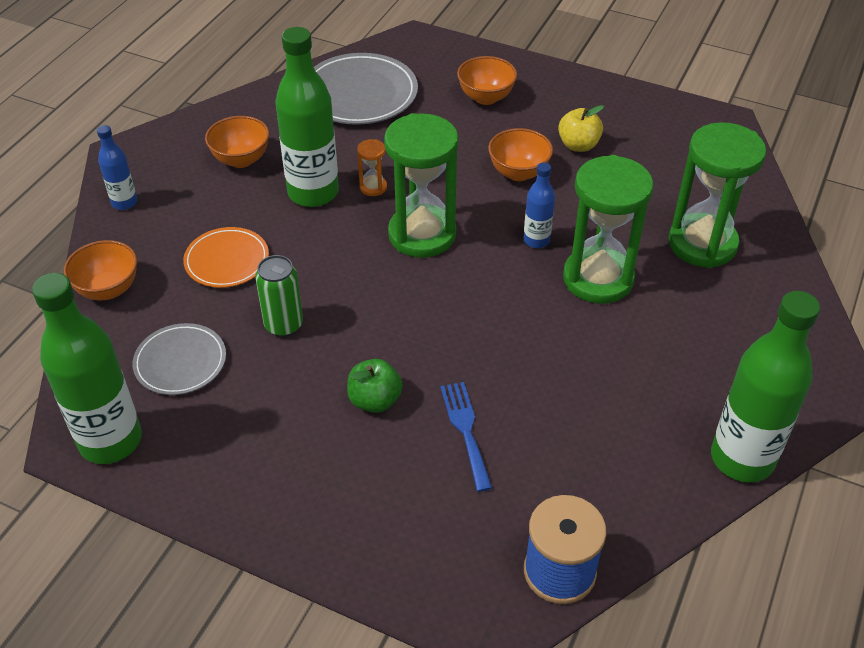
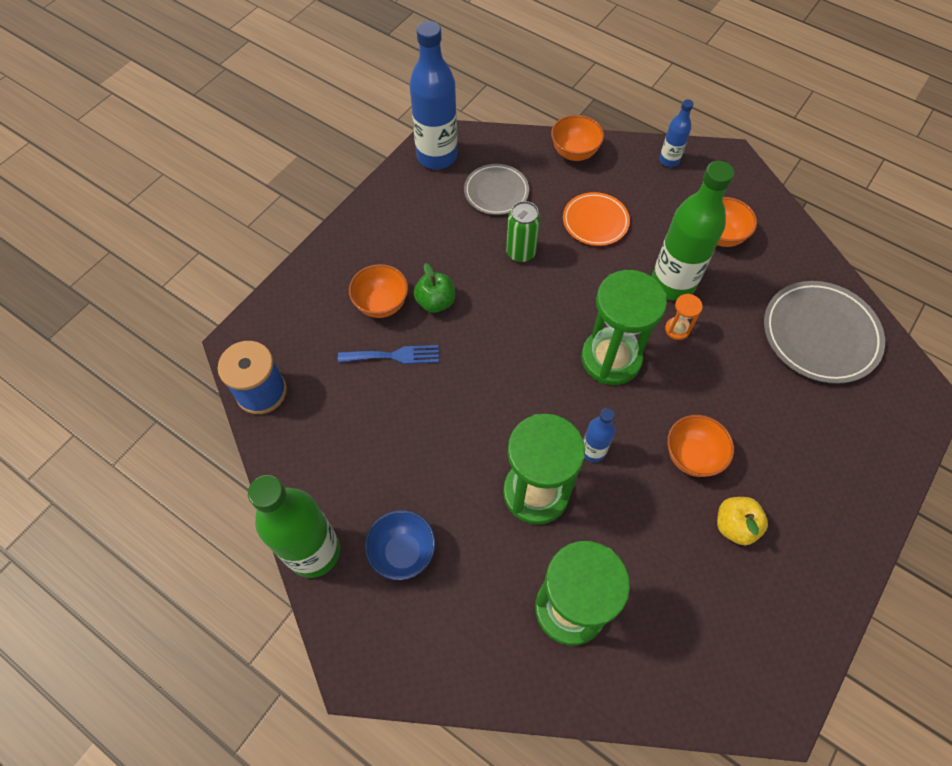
camera: 100 degrees right, 15 degrees up
(110, 441) = (437, 156): green bottle -> blue bottle
(486, 97) = (818, 450): orange bowl -> orange bowl (381, 304)
(707, 377) = (403, 552): none -> blue bowl

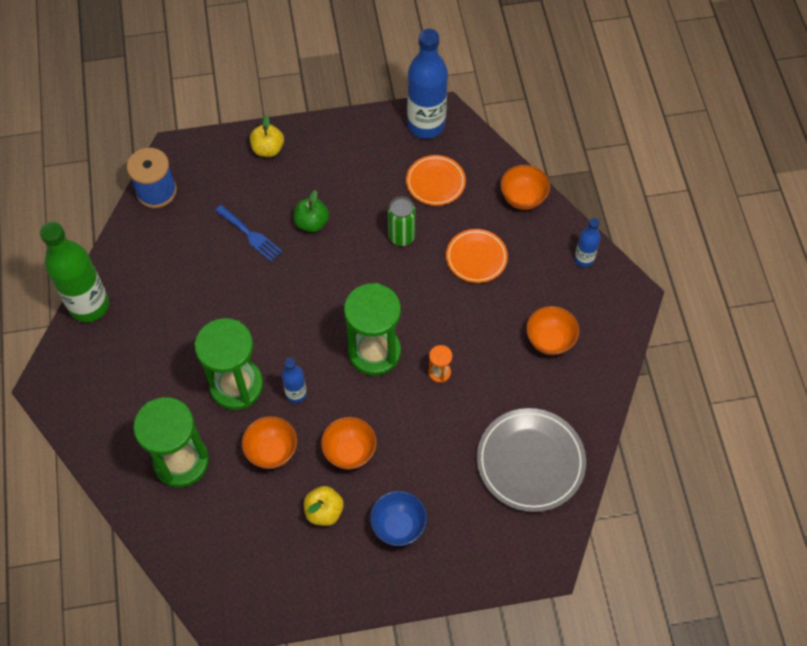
camera: 45 degrees right, 0 degrees up
(326, 274) = (268, 149): none -> yellow apple
(381, 304) = (279, 196): orange bowl -> orange bowl (272, 451)
(403, 552) = (131, 349): blue bowl -> blue bowl (398, 526)
(496, 192) = (435, 182): grey plate -> orange plate
(672, 284) = (474, 342): green bottle -> none

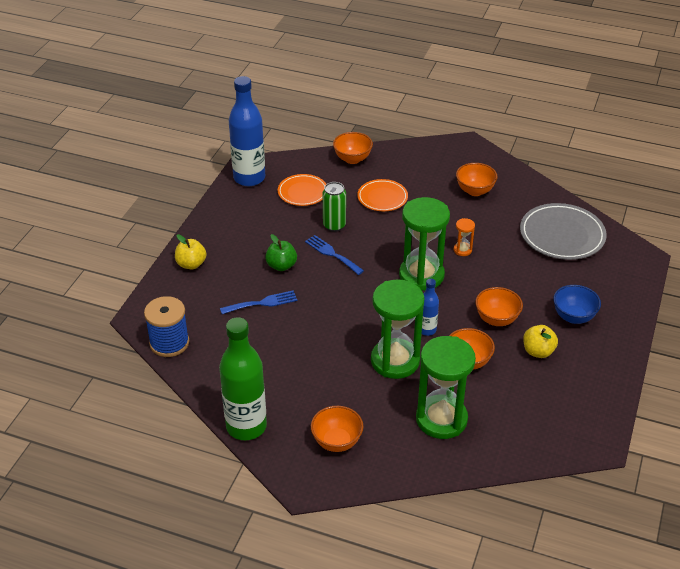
camera: 60 degrees left, 20 degrees down
(108, 386) = (337, 442): none -> orange bowl
(356, 256) = (332, 254): none -> blue fork
(584, 259) = (423, 152): blue bottle -> none

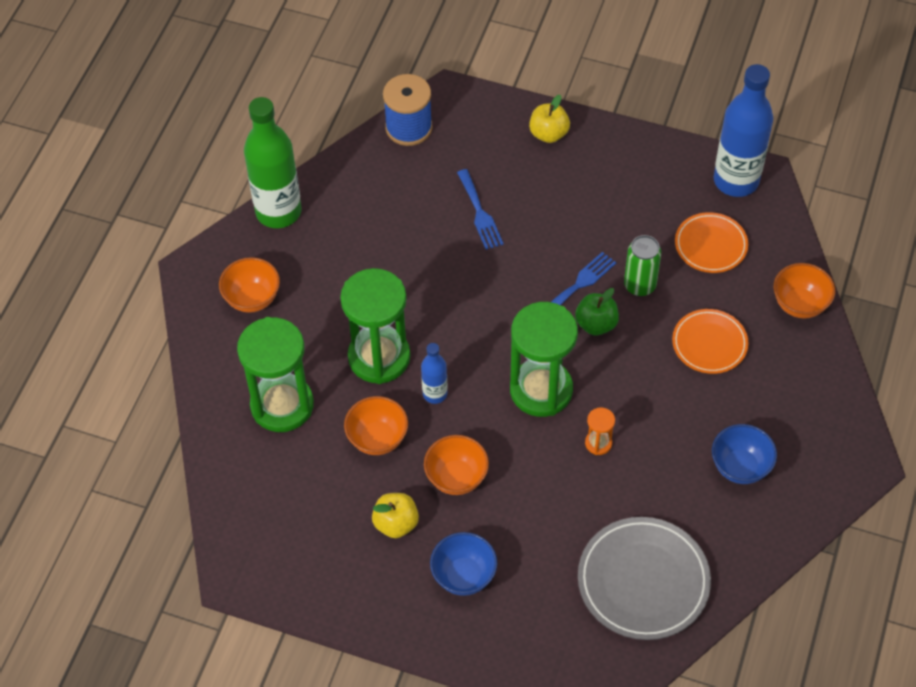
camera: 90 degrees right, 15 degrees up
(281, 266) = (551, 229): green apple -> green apple (596, 324)
(475, 191) = (740, 467): orange bowl -> blue bowl

